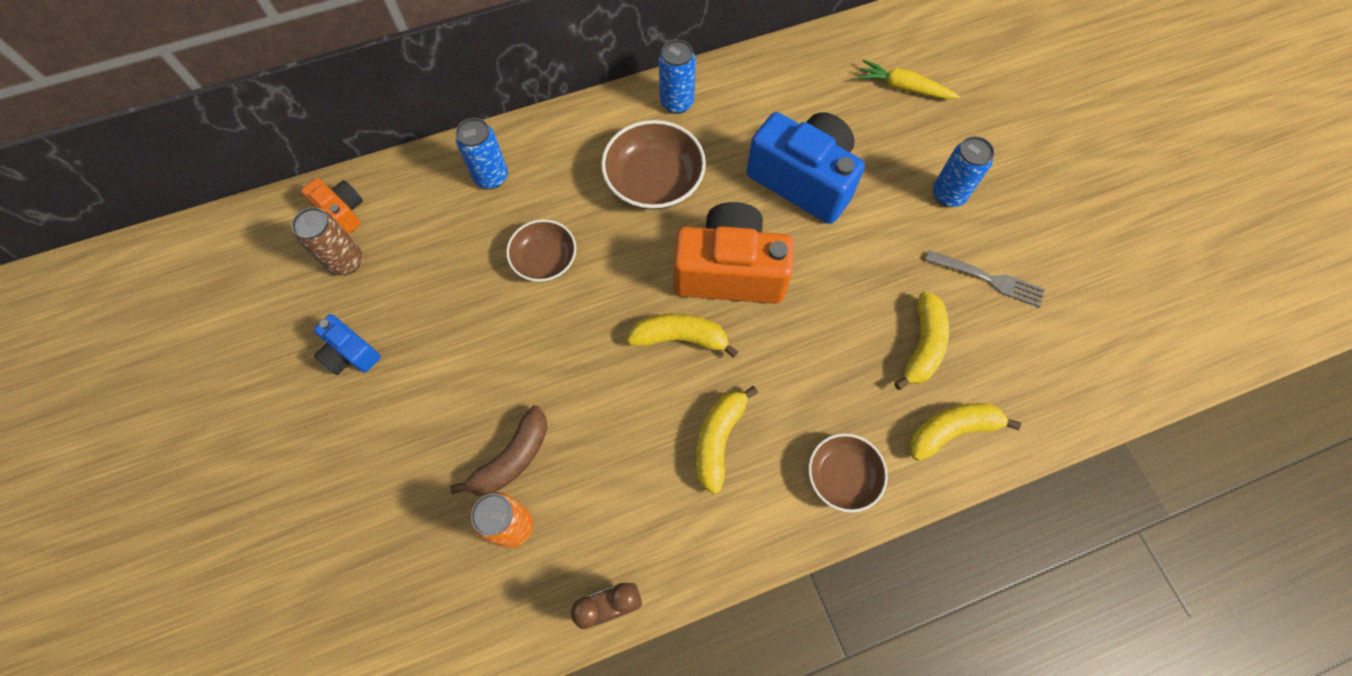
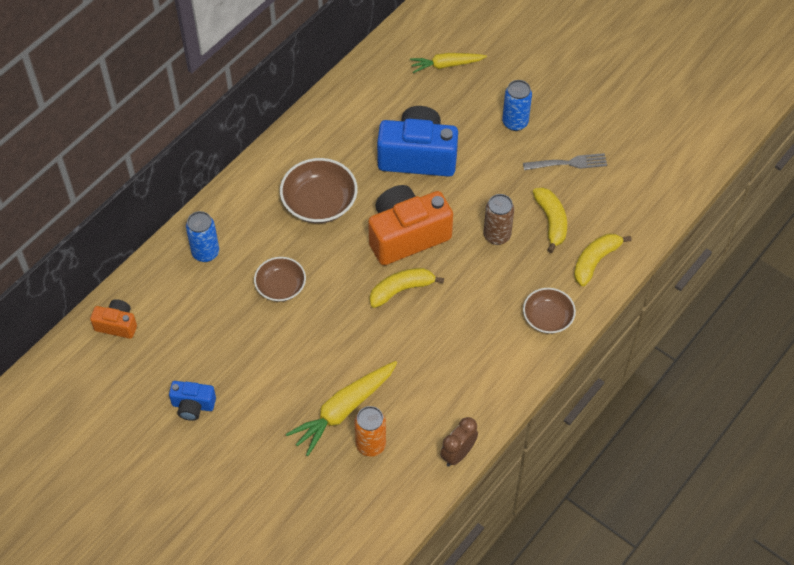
camera: 30 degrees left, 10 degrees down
(346, 261) = (144, 354): brown can -> brown can (497, 235)
(512, 459) = (344, 410): brown banana -> yellow carrot
(677, 102) = (300, 144): blue can -> none
(718, 439) = (462, 335): yellow banana -> none

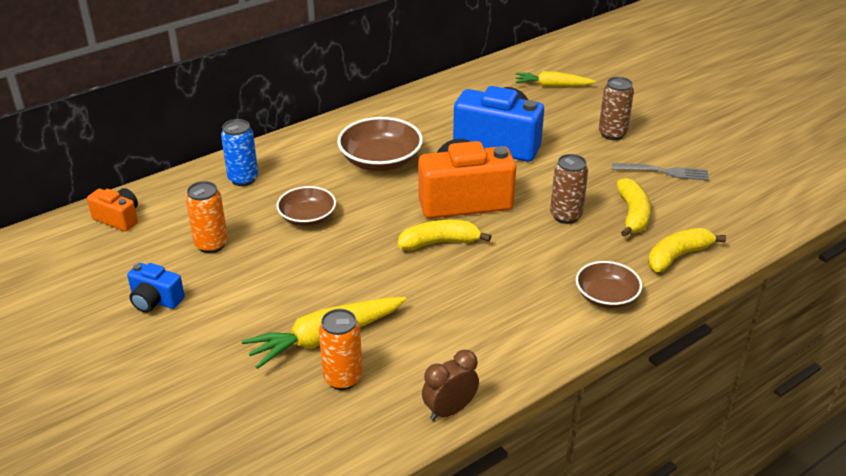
camera: 15 degrees right, 20 degrees down
(211, 336) = (211, 244): none -> orange can
(515, 122) = (612, 134): blue can -> brown can

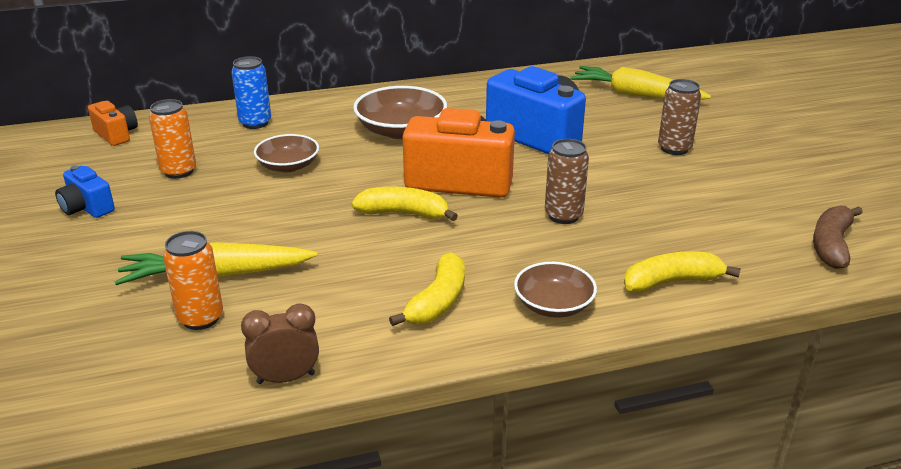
camera: 20 degrees right, 5 degrees down
(552, 85) = (636, 95): yellow carrot -> yellow carrot, size x1.52
(632, 215) = (644, 229): yellow banana -> yellow banana (438, 302)
(663, 172) = (711, 195): grey fork -> none
(768, 198) = (831, 245): none -> brown banana

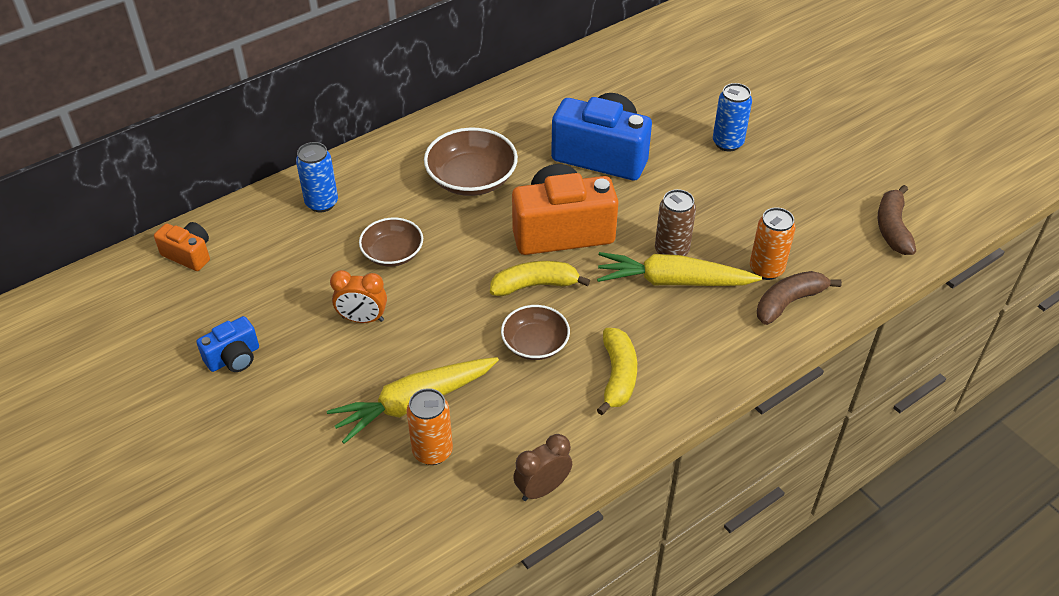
camera: 20 degrees left, 15 degrees up
(87, 208) = (234, 358): blue camera -> blue camera turned 60 degrees counterclockwise
(179, 171) = (290, 288): orange can -> orange can (766, 269)
(222, 205) = (363, 319): none -> orange clock
(553, 305) = (710, 353): brown bowl -> brown bowl (535, 343)
(636, 95) = (664, 77): yellow carrot -> yellow carrot (673, 281)
(672, 282) = (789, 302): yellow banana -> brown banana
(674, 148) = (727, 143): brown can -> blue can

